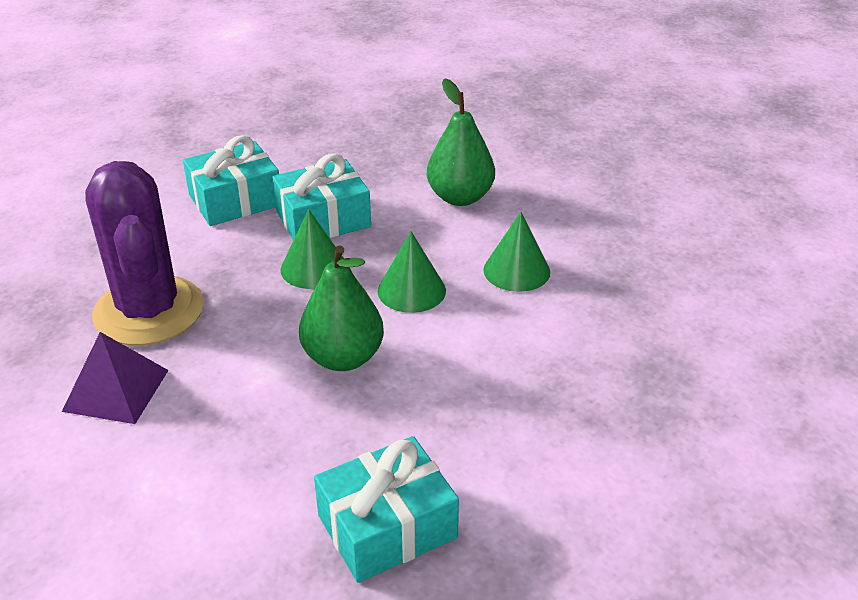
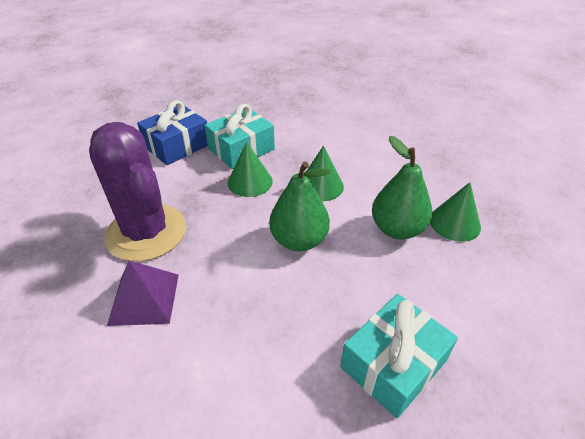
camera: 15 degrees left, 5 degrees up
(235, 200) = (177, 145): turquoise gift -> blue gift
(460, 197) = (320, 123): green pear -> green pear (397, 229)
(516, 270) = (378, 162): green cone -> green cone (454, 223)

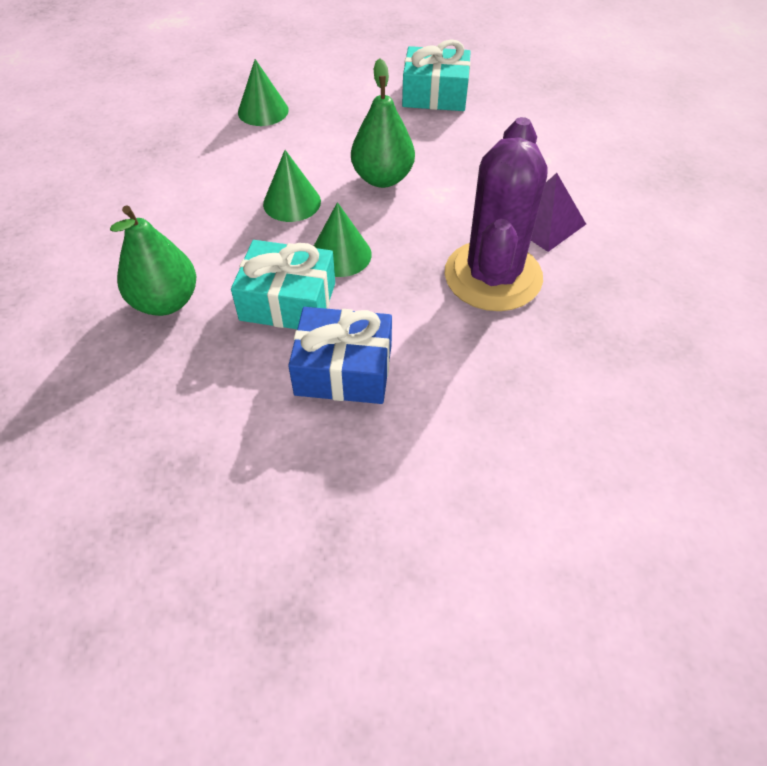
camera: 130 degrees left, 10 degrees up
(397, 229) = (305, 135): green pear -> green pear (165, 302)

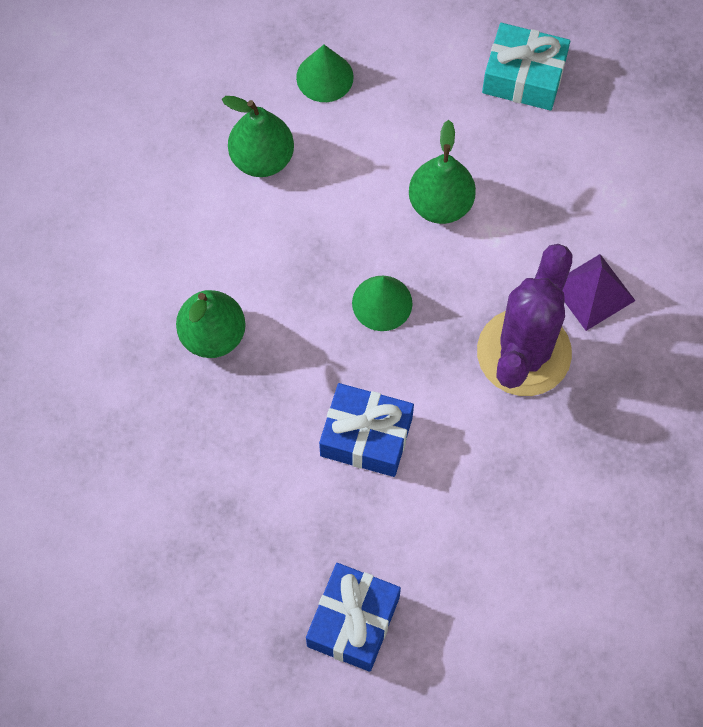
camera: 10 degrees right, 15 degrees up
(210, 166) = (262, 158): none -> green pear
(288, 301) = (325, 352): turquoise gift -> none
(292, 202) = (342, 225): green cone -> none
(360, 575) = (353, 621): none -> blue gift

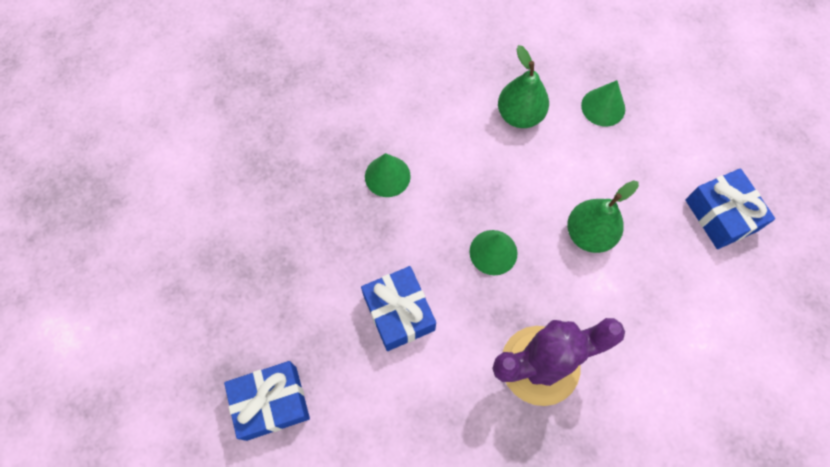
camera: 50 degrees right, 0 degrees up
(213, 335) = (387, 176): green pear -> green cone
(523, 77) = (721, 215): turquoise gift -> blue gift
(592, 292) = (622, 376): purple pyramid -> none

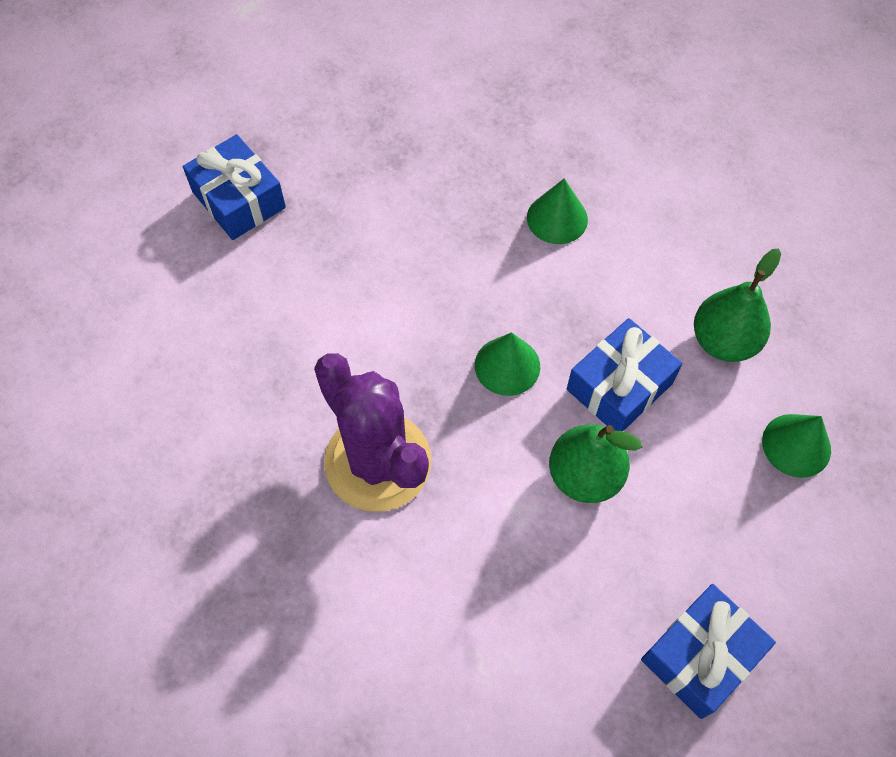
camera: 70 degrees right, 5 degrees down
(398, 313) = (386, 286): blue gift -> blue gift (619, 386)

